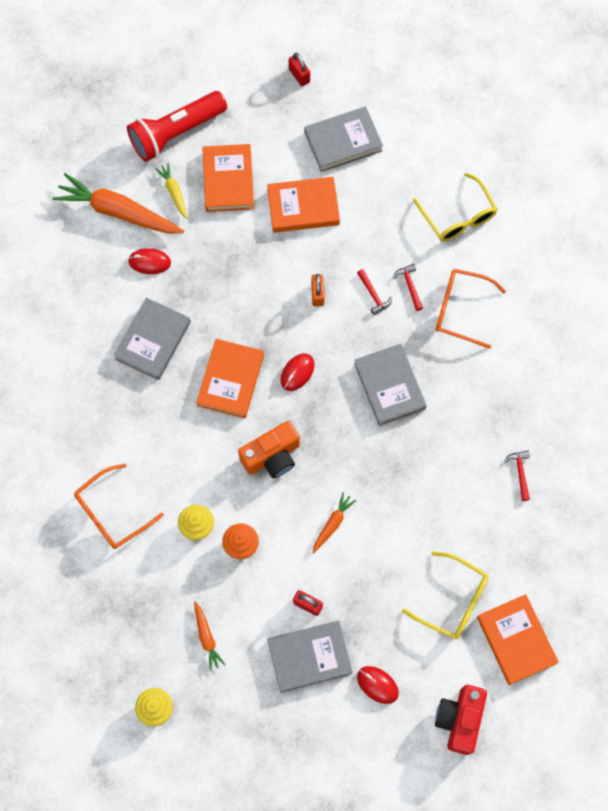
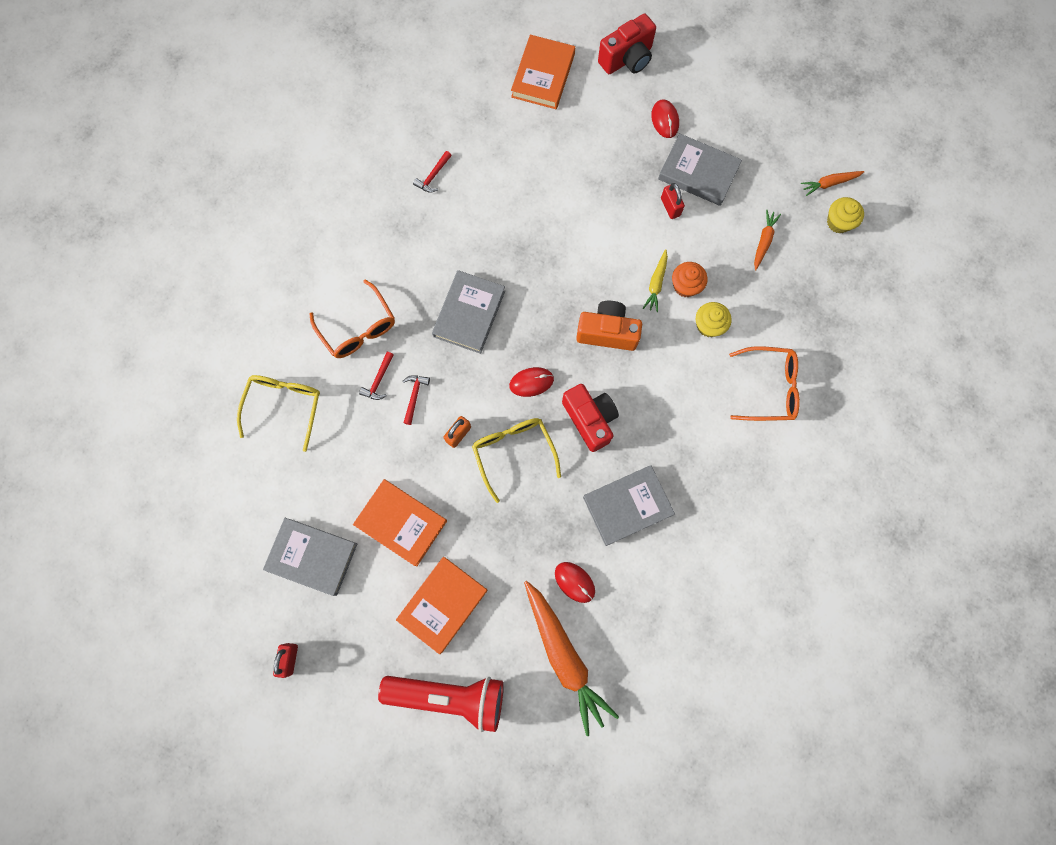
camera: 140 degrees left, 5 degrees up
(174, 192) = (500, 633): yellow carrot -> yellow carrot (656, 283)
(230, 380) = (590, 419): orange book -> red camera
(332, 524) = (604, 247): orange carrot -> orange carrot (829, 183)
(452, 600) = (563, 132): yellow glasses -> yellow glasses (514, 453)

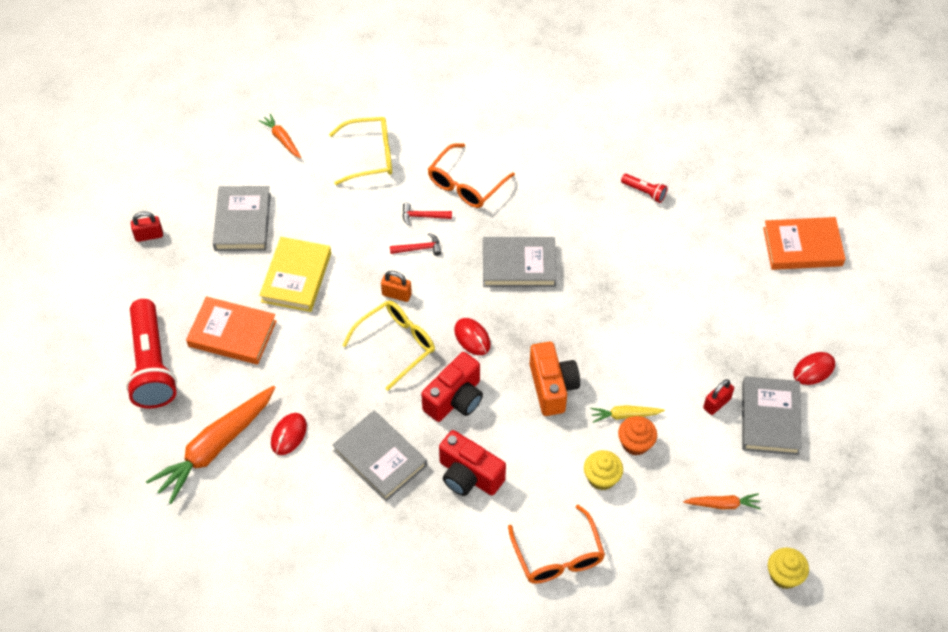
camera: 70 degrees right, 20 degrees down
(401, 523) = (296, 277): orange book -> yellow book
(433, 176) = (644, 192): red hammer -> red flashlight
(627, 59) = (865, 314): red camera -> red camera (469, 475)
(829, 183) = (826, 553): orange carrot -> orange carrot (282, 139)

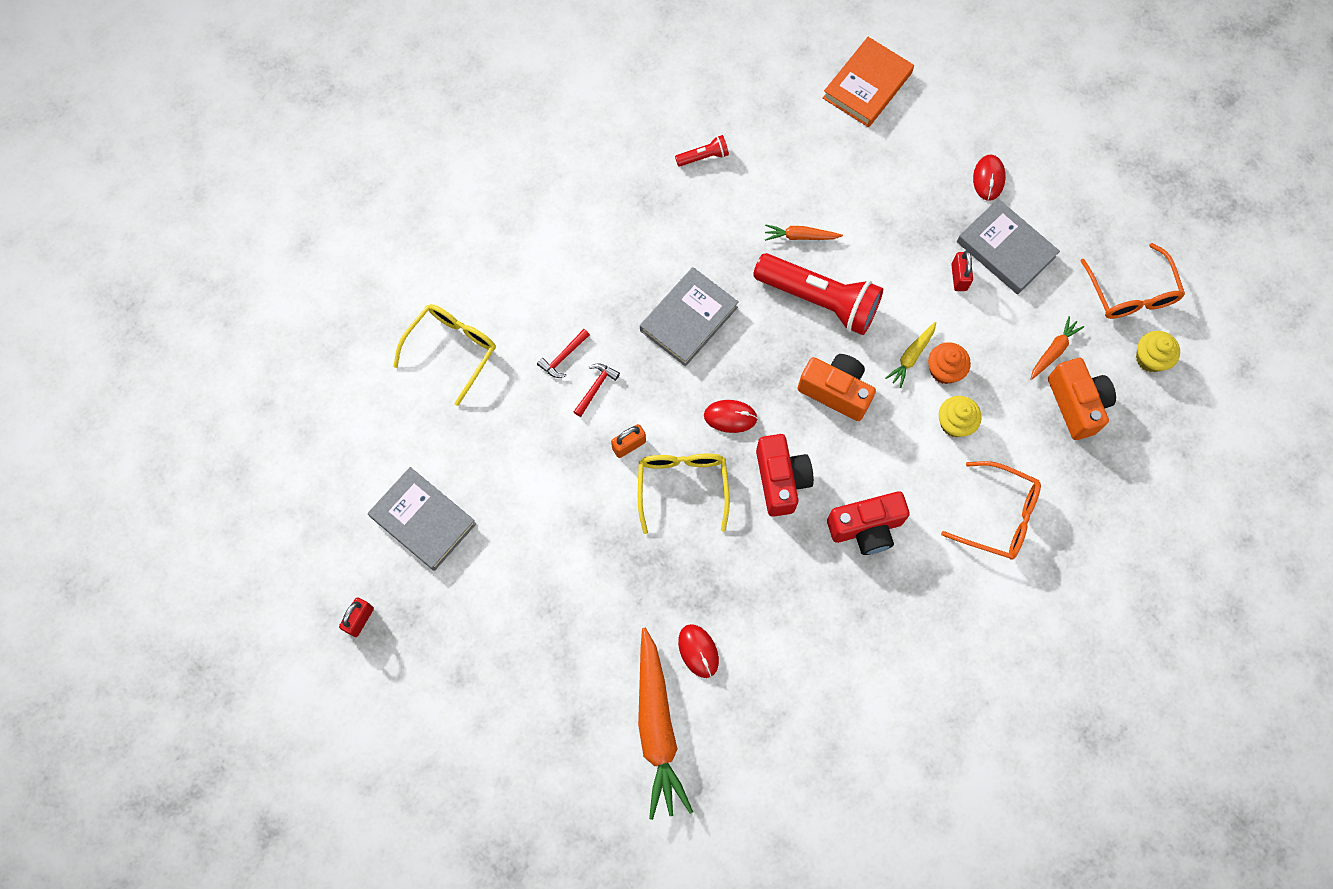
camera: 50 degrees left, 15 degrees up
(152, 365) = (516, 722): red flashlight -> red flashlight (819, 300)
(232, 333) = (544, 622): orange book -> none
(282, 139) = (358, 413): orange carrot -> orange carrot (800, 236)
(296, 277) = (532, 518): yellow book -> none
(380, 458) = (788, 589): grey book -> none
(466, 184) = (561, 293): orange glasses -> orange glasses (1131, 292)
(696, 549) = (1076, 404): none -> orange camera

